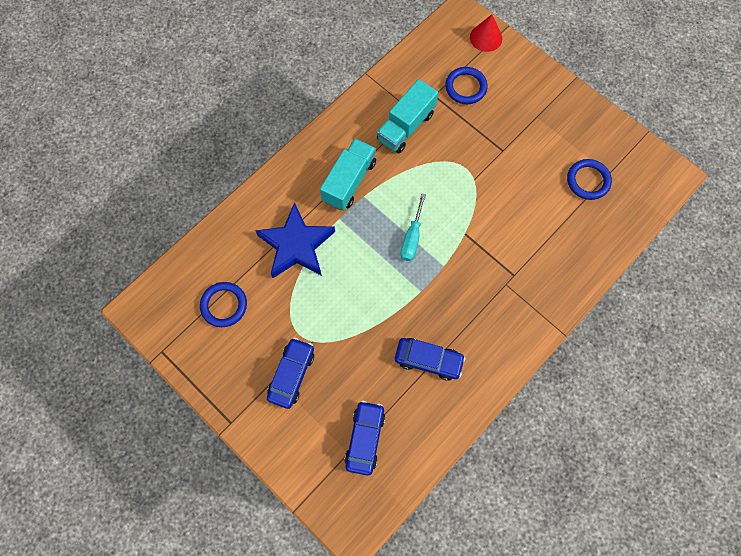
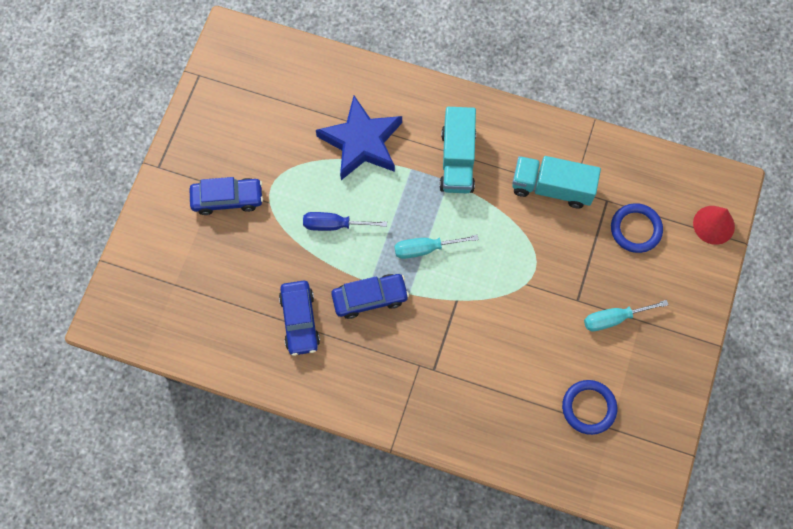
camera: 65 degrees right, 0 degrees up
(224, 305) = (268, 106): blue ring -> none
(349, 181) = (457, 160): turquoise truck -> turquoise truck turned 90 degrees clockwise
(358, 297) = (334, 225): none -> blue screwdriver
(365, 438) = (194, 294): blue car -> blue car (370, 298)
(527, 133) = (614, 318): none -> turquoise screwdriver

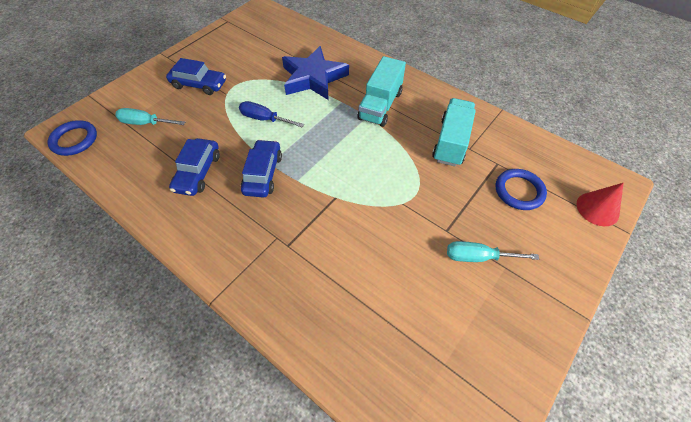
camera: 20 degrees right, 15 degrees down
(370, 298) = (263, 174): blue car -> blue car turned 90 degrees counterclockwise
(425, 249) = (327, 153): turquoise screwdriver -> turquoise screwdriver (145, 123)
(552, 188) = (451, 142): turquoise truck -> turquoise truck turned 75 degrees clockwise
(589, 407) = (426, 333): blue ring -> blue ring (74, 140)

